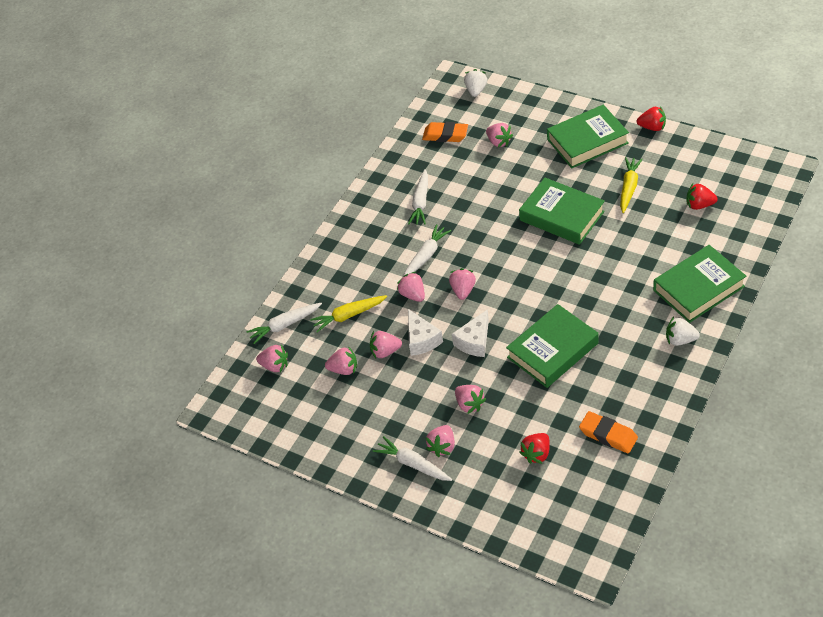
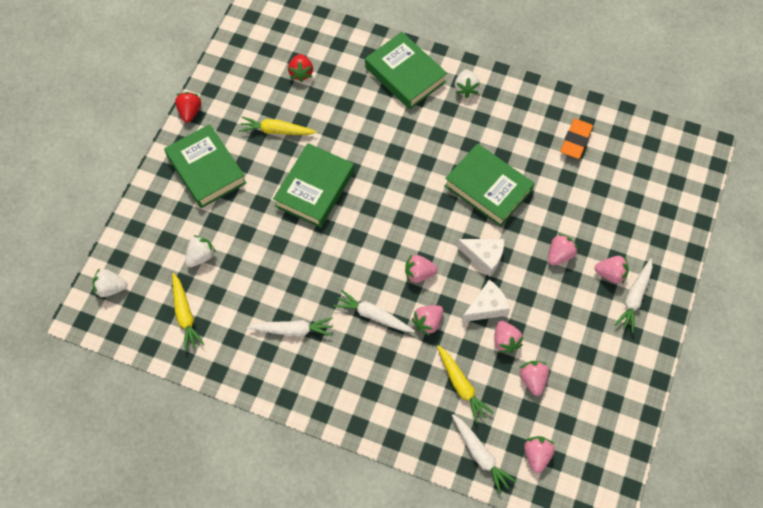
camera: 105 degrees left, 15 degrees up
(445, 135) = (185, 315): orange eraser -> yellow carrot
(499, 142) = (201, 256): pink strawberry -> white strawberry
(537, 454) = (604, 195): red strawberry -> none

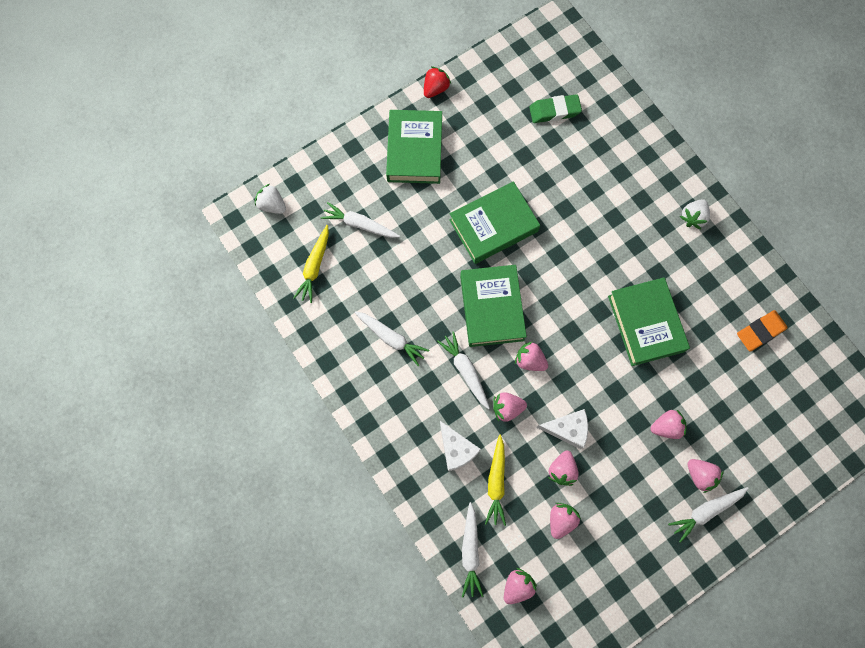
camera: 35 degrees right, 10 degrees up
(201, 256) = (360, 224): white strawberry -> white carrot
(276, 131) = (497, 152): yellow carrot -> none
(301, 73) = (554, 111): red strawberry -> green eraser
(405, 74) = (646, 170): green book -> green book (492, 308)
(484, 257) = (597, 383): white cheese -> white cheese (456, 449)

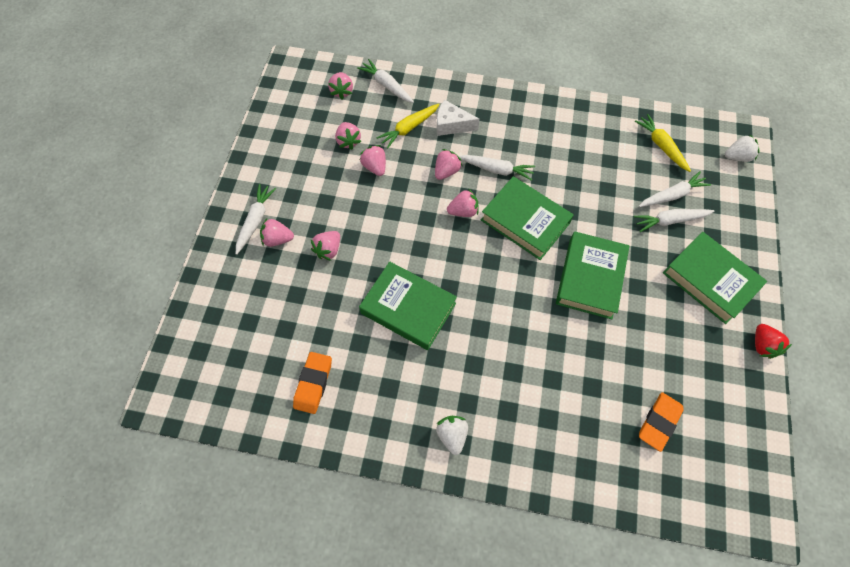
camera: 135 degrees right, 10 degrees down
(391, 338) = (563, 148): white carrot -> white carrot (670, 221)
(496, 482) = (409, 128): yellow carrot -> yellow carrot turned 90 degrees counterclockwise
(554, 111) = (659, 422): green eraser -> orange eraser
(567, 429) = (395, 192): white cheese -> none

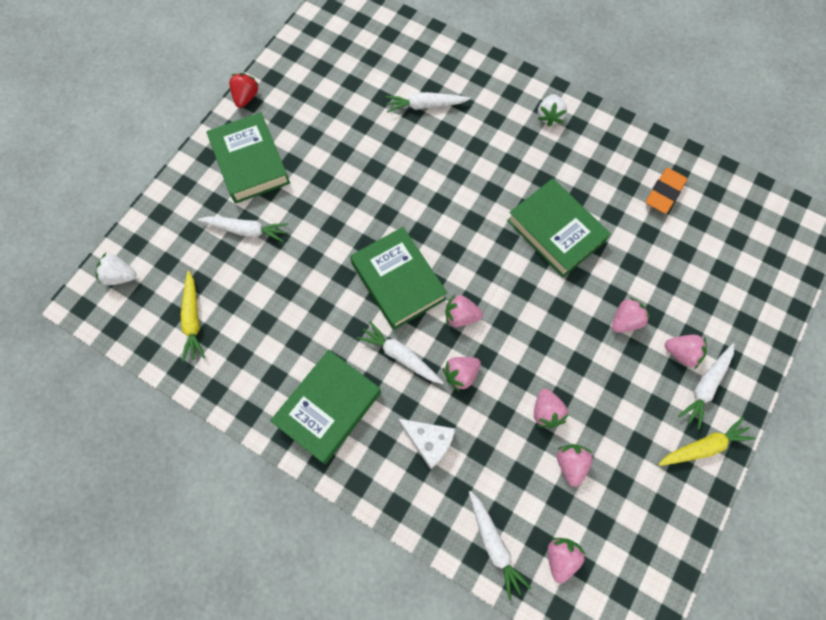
camera: 160 degrees left, 5 degrees up
(409, 128) = (486, 456): yellow carrot -> yellow carrot (703, 446)
(590, 278) = (362, 201): green book -> green book (328, 408)
(659, 422) = (373, 73): orange eraser -> none
(672, 195) = (224, 257): white carrot -> white carrot (425, 105)

